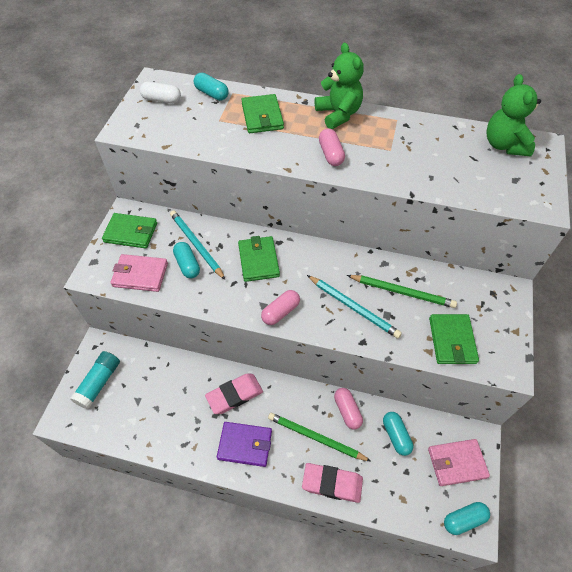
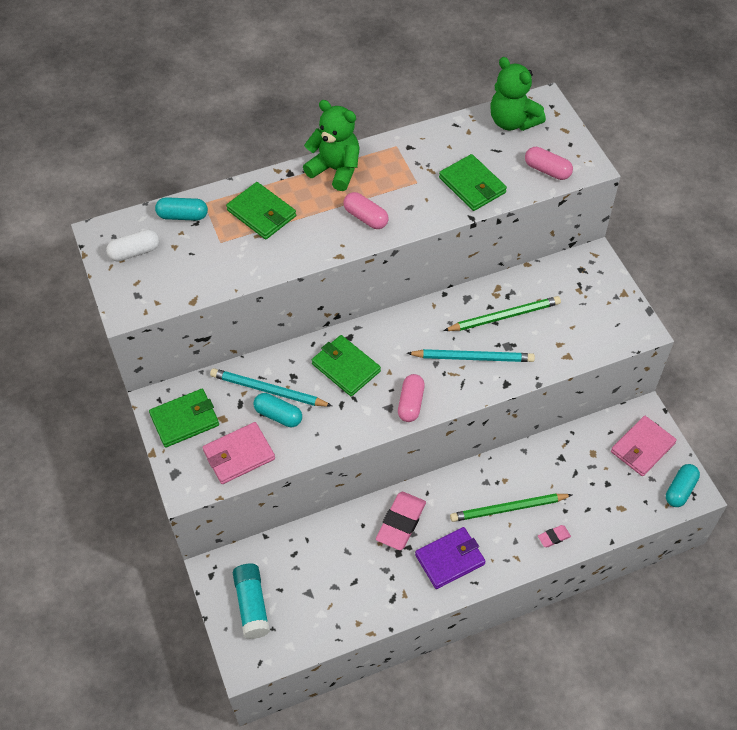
camera: 35 degrees left, 0 degrees up
(332, 483) = (553, 537): pink eraser -> pink eraser, size x0.49
(347, 411) = (517, 466): pink capsule -> pink capsule (547, 170)
(396, 436) = (576, 459): turquoise capsule -> none
(452, 340) = (579, 334): green wallet -> green wallet (472, 185)

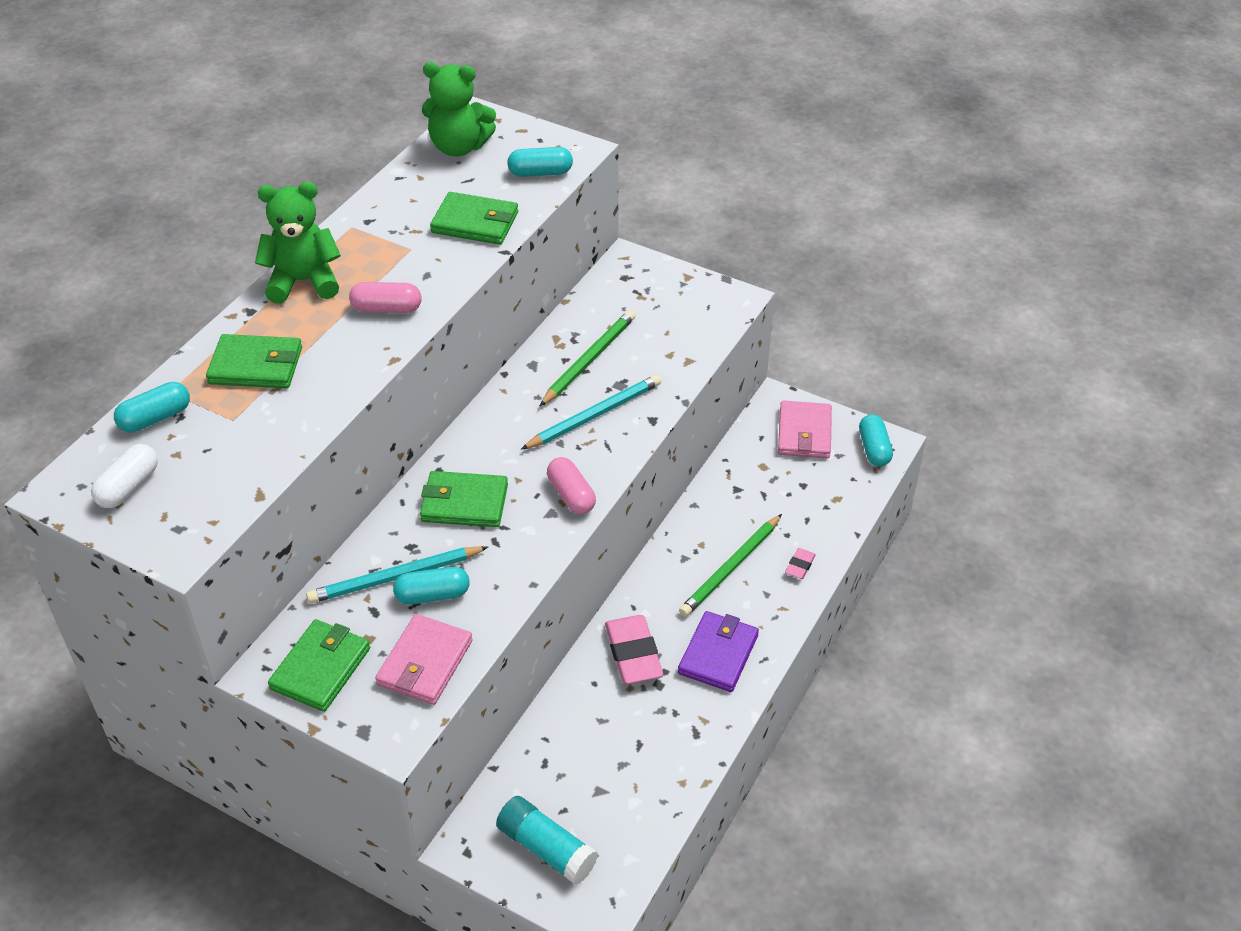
camera: 40 degrees left, 10 degrees down
(547, 170) = (540, 173): pink capsule -> turquoise capsule

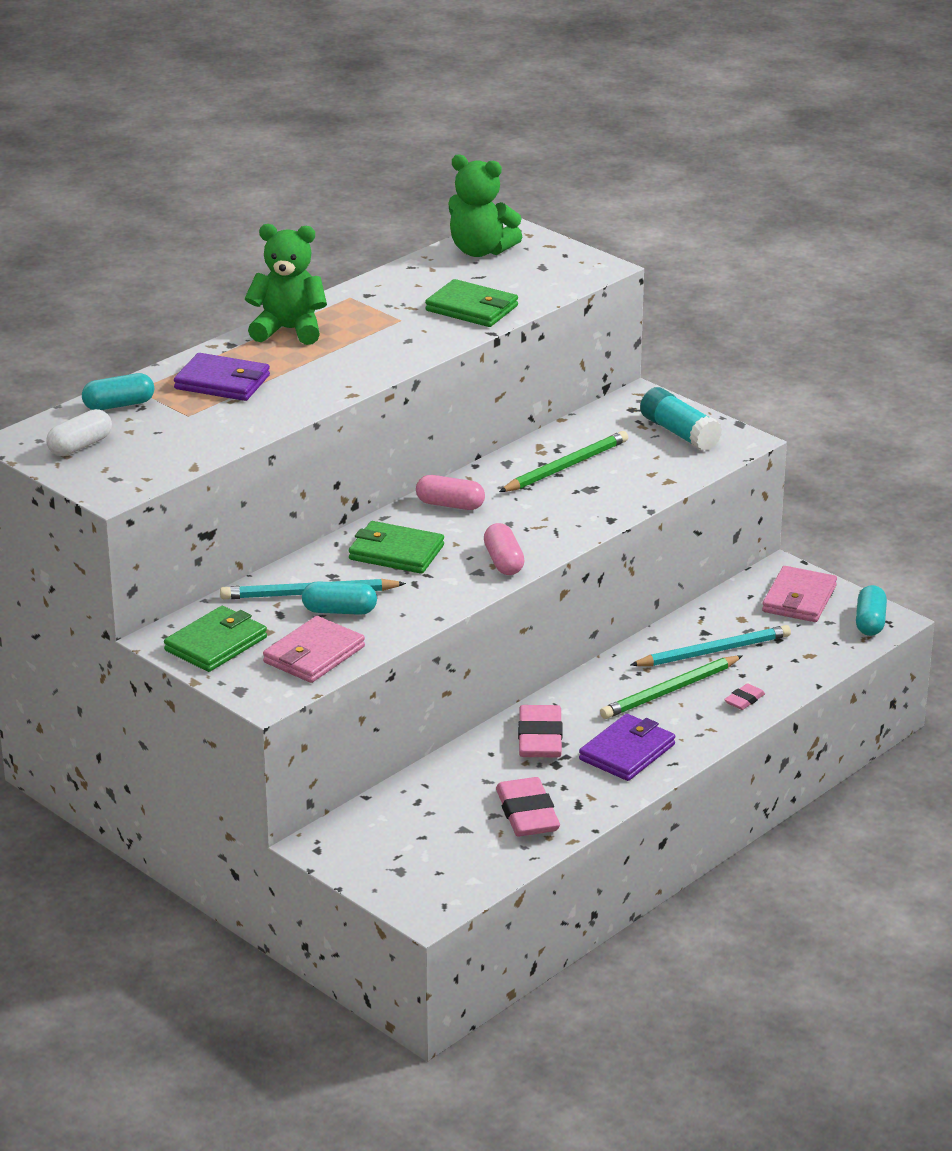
camera: 15 degrees right, 15 degrees down
(256, 366) = (222, 382): green wallet -> purple wallet
(387, 308) = (360, 359): pink capsule -> pink capsule (450, 505)
(540, 173) = (554, 279): turquoise capsule -> none
(546, 848) = (395, 859): turquoise glue stick -> turquoise glue stick (679, 433)
(594, 415) = (553, 508): turquoise pencil -> turquoise pencil (713, 651)
(653, 756) = (527, 814): none -> pink eraser

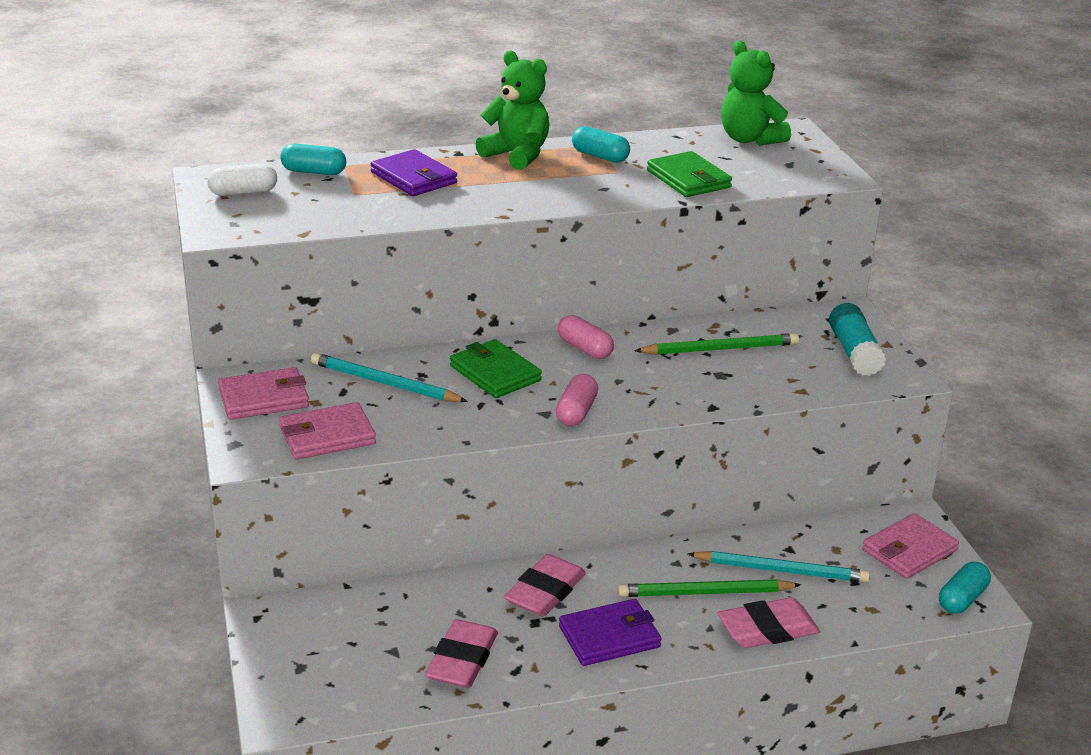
camera: 30 degrees right, 0 degrees up
(216, 644) = (264, 398): green wallet -> pink wallet
(339, 611) = (392, 406): turquoise capsule -> turquoise capsule (600, 156)
(744, 700) = (768, 629): pink eraser -> pink eraser, size x2.04

